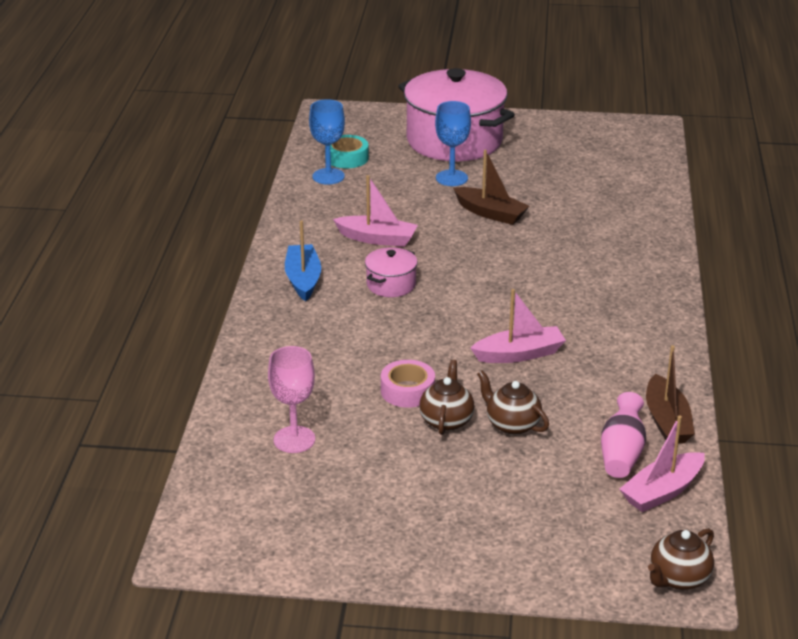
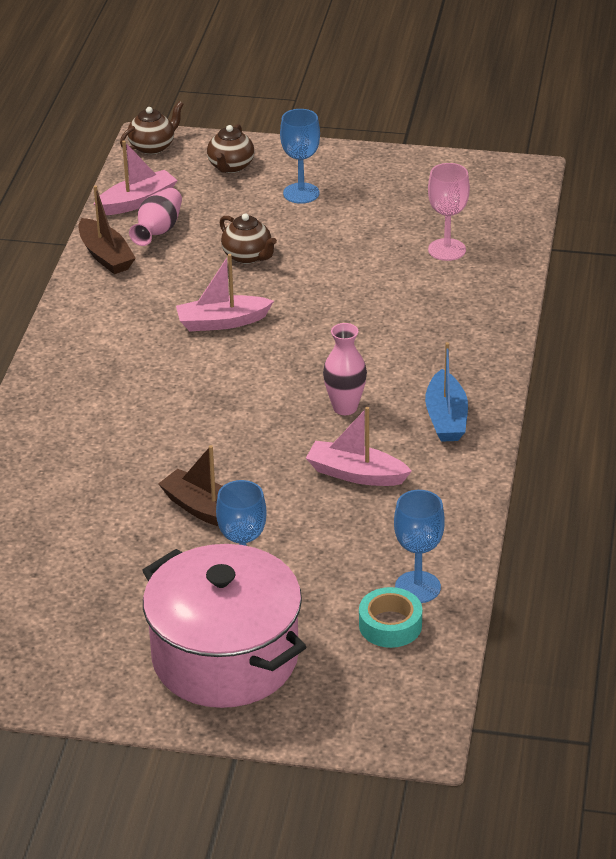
camera: 175 degrees left, 5 degrees up
(391, 285) = (345, 408): pink pot -> pink vase
(407, 391) = (339, 289): pink tape -> none
(446, 420) = (307, 262): brown teapot -> brown teapot (230, 167)
(468, 510) = (301, 193): none -> blue goblet
(667, 421) = (105, 256): brown boat -> brown boat turned 150 degrees clockwise

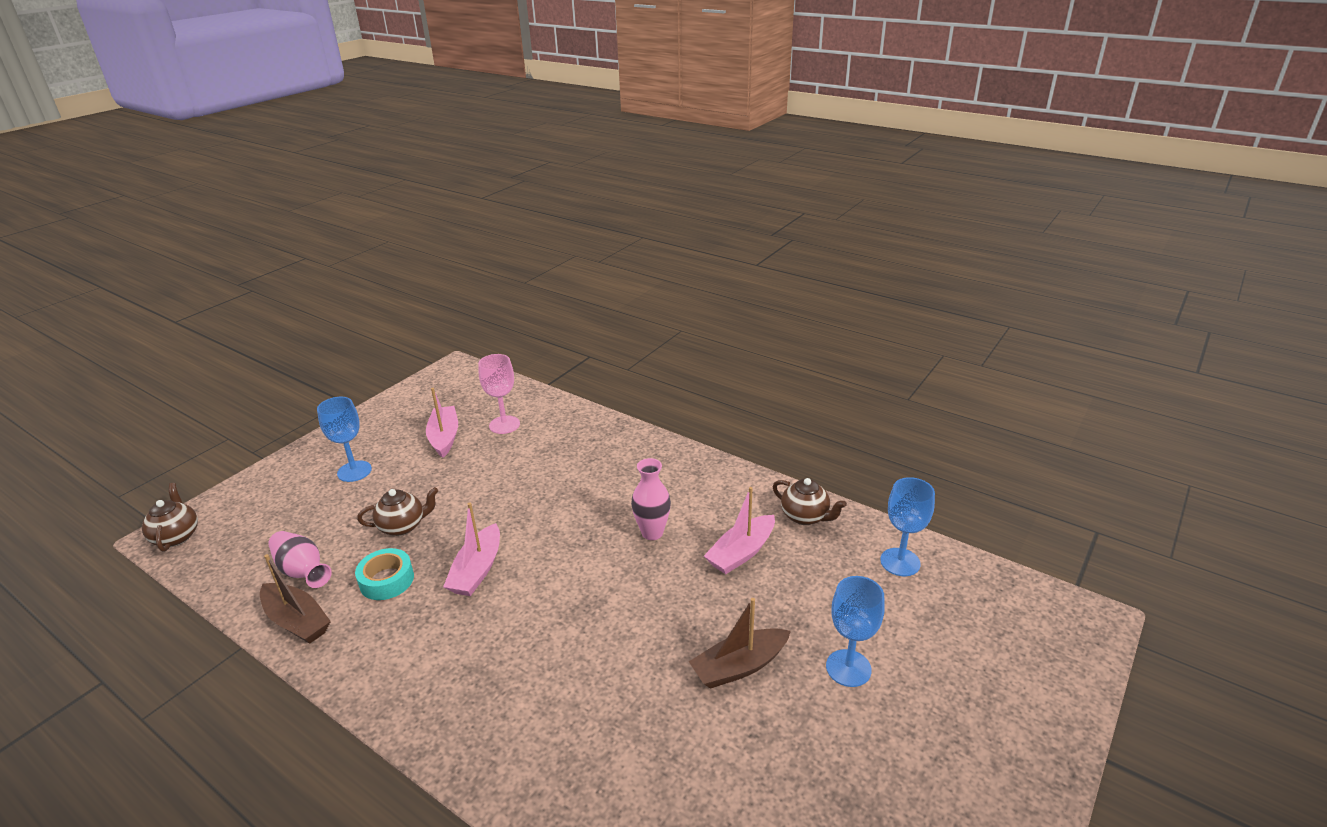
camera: 65 degrees left, 5 degrees down
(105, 256) = (297, 621): brown boat -> brown boat turned 45 degrees clockwise
(137, 202) = (243, 572): pink boat -> pink boat (444, 437)
(225, 657) = (961, 719): pink pot -> none
(230, 167) = (269, 498): brown teapot -> brown teapot (805, 517)
(390, 625) = (943, 592): turquoise tape -> turquoise tape (386, 580)
(446, 418) = (701, 485): blue boat -> none

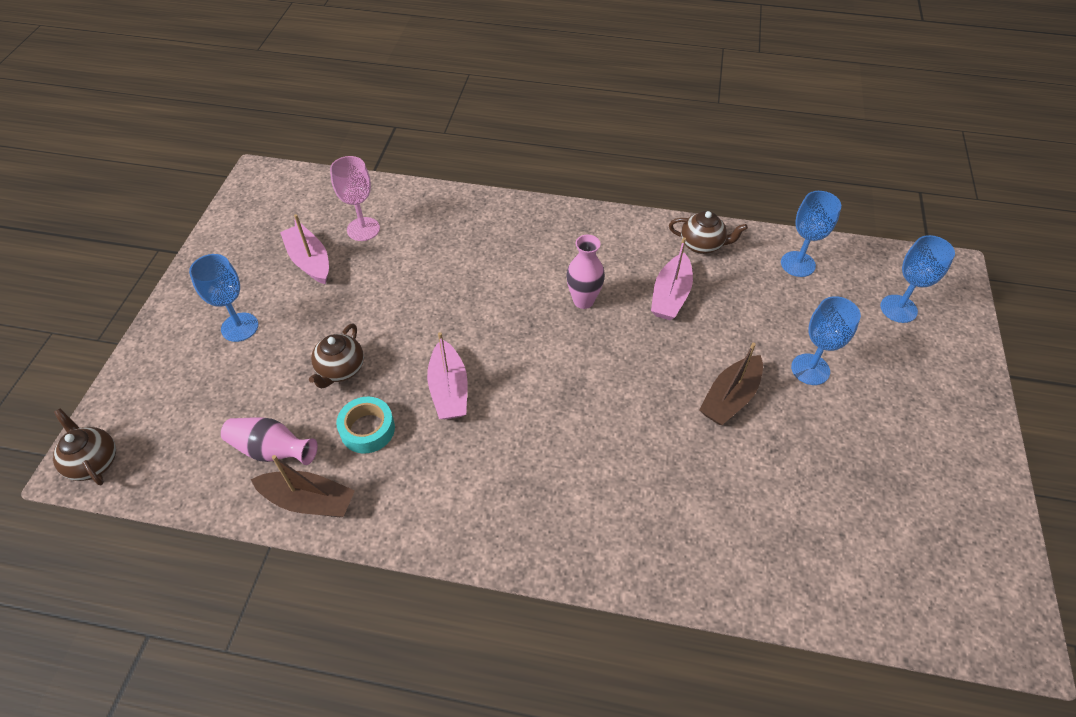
camera: 25 degrees left, 20 degrees up
(403, 526) = (341, 370): brown teapot -> brown teapot turned 150 degrees clockwise
(995, 640) = (898, 309): none -> blue goblet

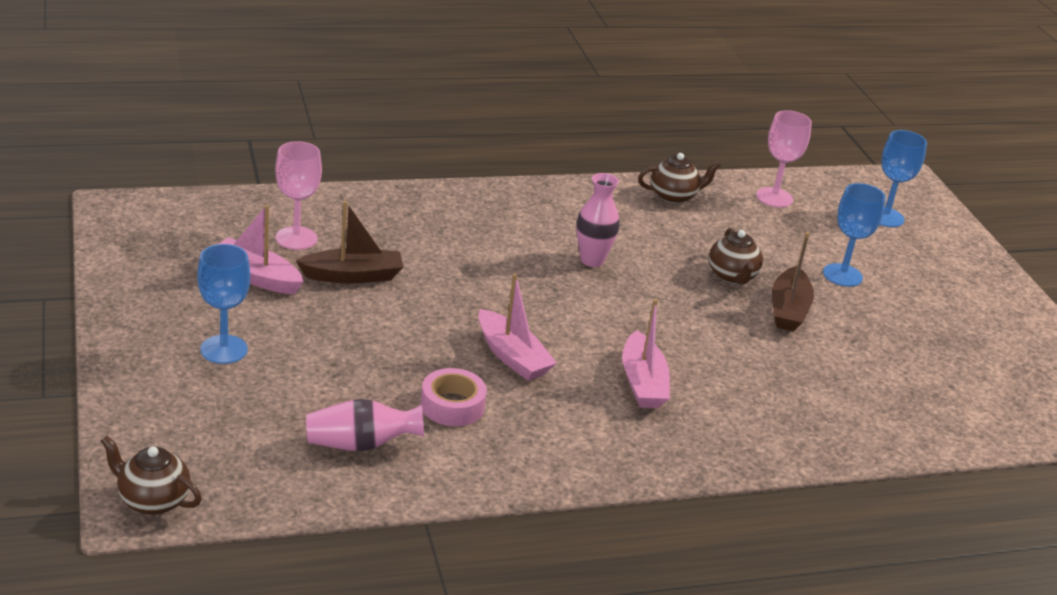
camera: 30 degrees left, 20 degrees down
(308, 501) = (438, 475): brown boat -> brown boat (352, 276)
(341, 370) = (379, 363): brown teapot -> brown teapot (732, 276)
(367, 429) = (452, 405): turquoise tape -> pink tape
(670, 295) = (674, 241): pink boat -> pink boat (642, 382)
(797, 264) = (774, 197): blue goblet -> pink goblet

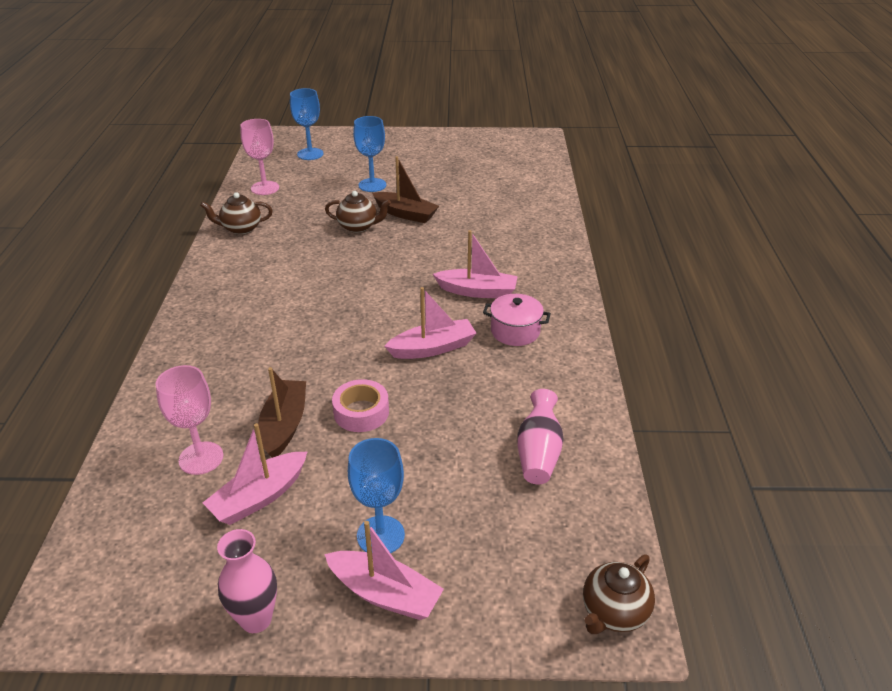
camera: 70 degrees left, 5 degrees up
(157, 359) = (384, 594): none -> pink boat
(452, 405) = (492, 391): pink tape -> pink tape (361, 412)
(573, 418) = (515, 331): none -> pink pot
(592, 260) = (313, 284): pink vase -> pink vase (256, 619)
(674, 196) = (241, 228): brown teapot -> brown teapot turned 105 degrees counterclockwise

